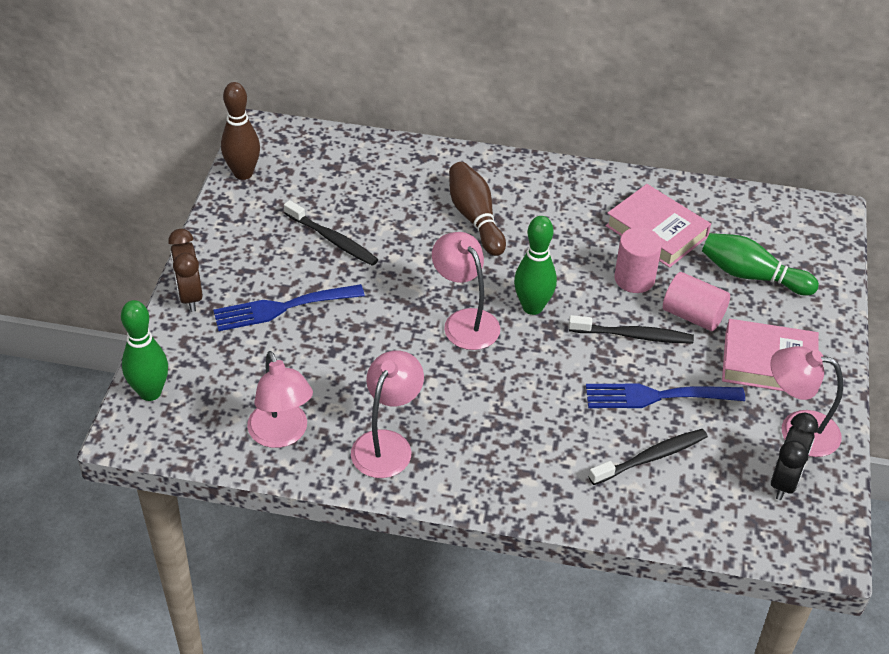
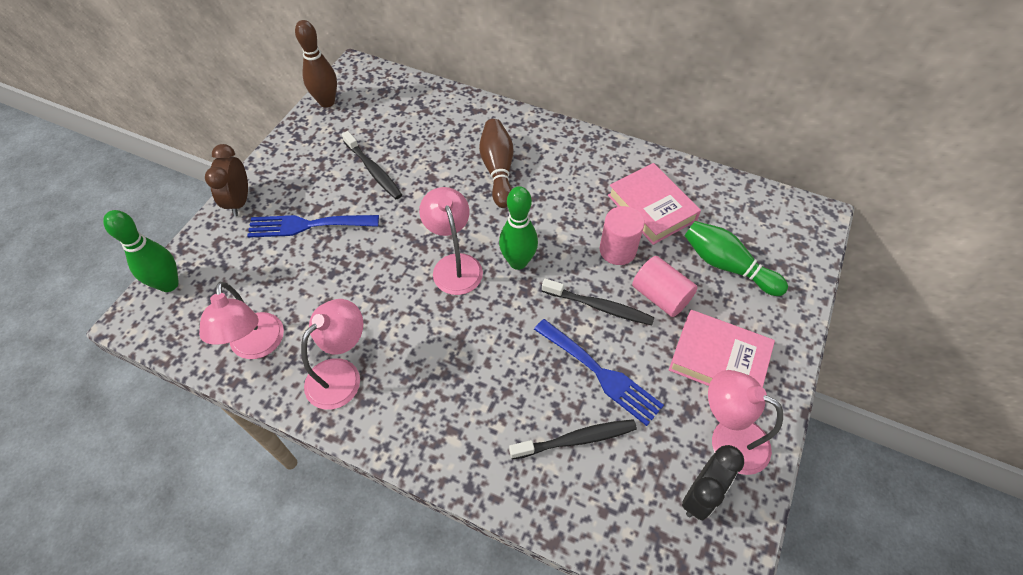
camera: 15 degrees right, 10 degrees up
(656, 396) = (601, 374): blue fork -> blue fork turned 150 degrees counterclockwise

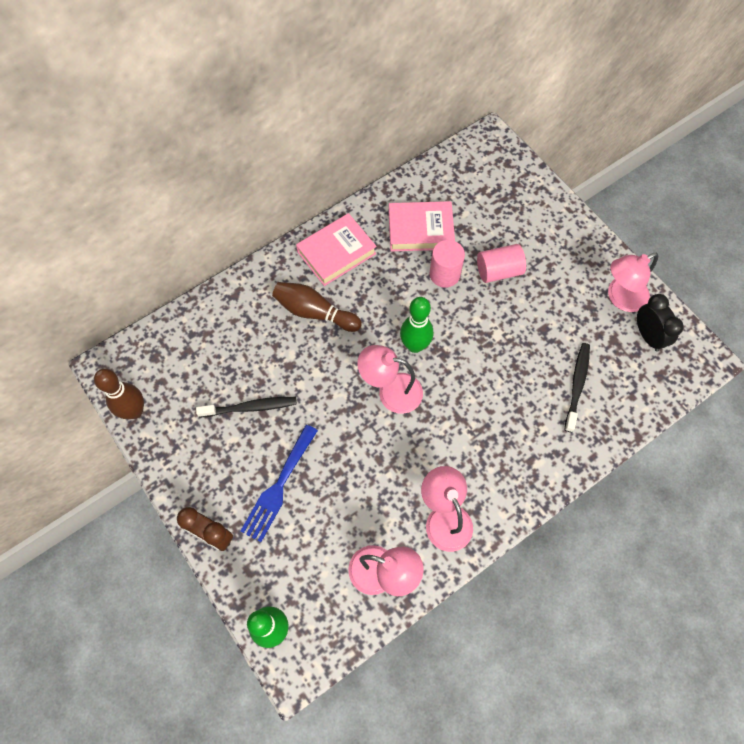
camera: 60 degrees left, 10 degrees up
(599, 306) = (485, 313): black toothbrush -> none
(601, 374) = (538, 343): blue fork -> none
(718, 359) = (564, 267): pink book -> pink book (336, 253)
(727, 266) = (498, 216): green bowling pin -> none

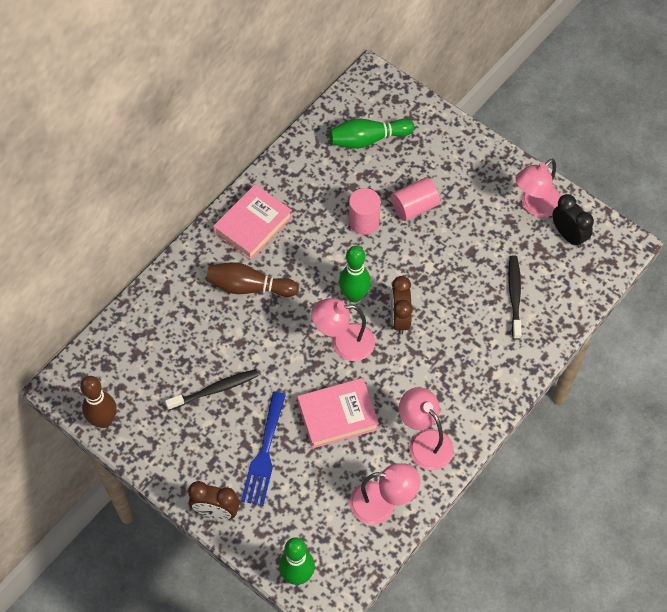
camera: 15 degrees left, 5 degrees down
(420, 230) = (328, 184): pink book -> pink book (337, 415)
(454, 380) = (400, 318): none -> brown clock
(470, 195) = (368, 139): none -> green bowling pin

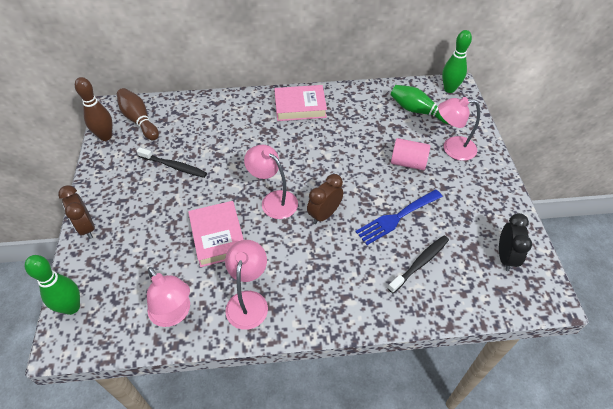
camera: 45 degrees right, 10 degrees down
(249, 287) = (259, 132): brown bowling pin -> brown bowling pin (139, 120)
(264, 454) = (152, 220): blue fork -> blue fork (396, 218)
(337, 415) = (218, 236): pink book -> pink book turned 45 degrees clockwise
(354, 295) = (312, 180): green bowling pin -> green bowling pin (449, 89)
(364, 222) = (366, 148): pink cylinder -> none
(535, 206) = (497, 221): pink lamp -> pink lamp (452, 148)

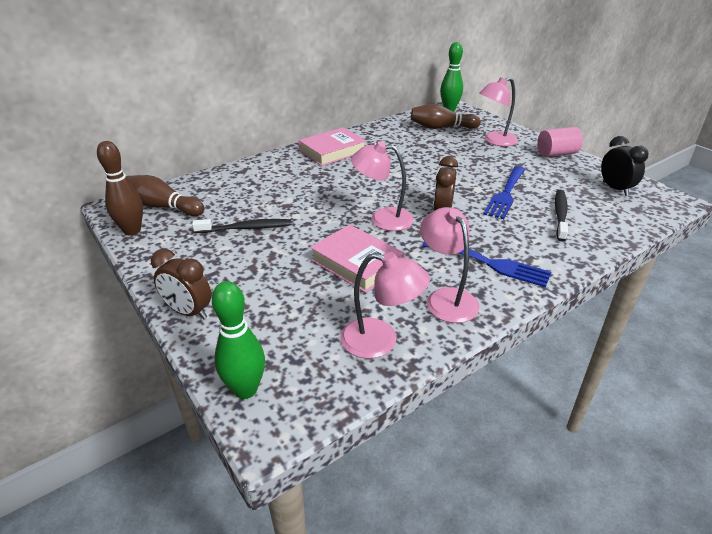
camera: 30 degrees left, 15 degrees down
(311, 285) = (490, 263): none -> blue fork
(408, 163) = (471, 159): pink cylinder -> pink cylinder (556, 154)
(418, 111) = (441, 127): green bowling pin -> brown bowling pin

